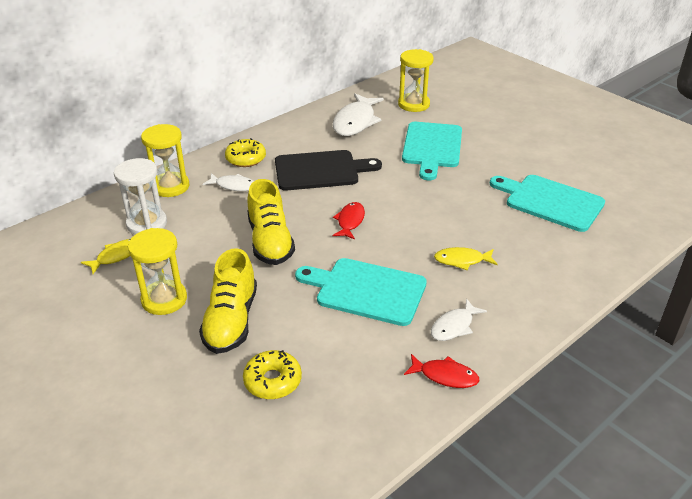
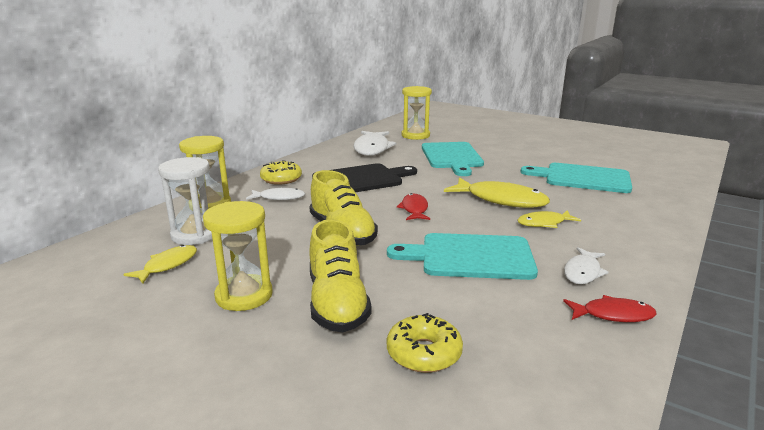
camera: 15 degrees left, 15 degrees down
(441, 222) = (501, 200): none -> yellow fish

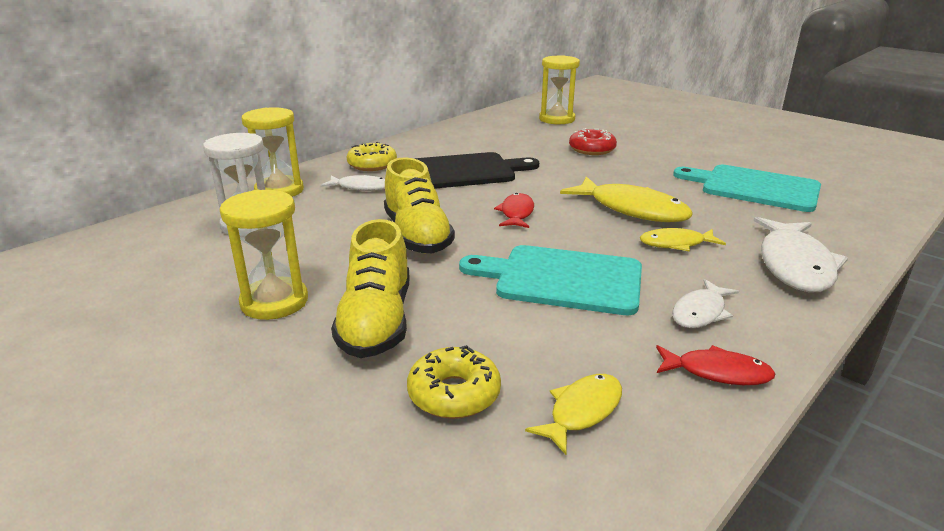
camera: 10 degrees right, 5 degrees up
(168, 265) = (205, 258): yellow fish -> yellow fish (582, 411)
(372, 149) = (496, 133): white fish -> white fish (795, 265)
(452, 157) = (592, 149): turquoise cutting board -> red donut

